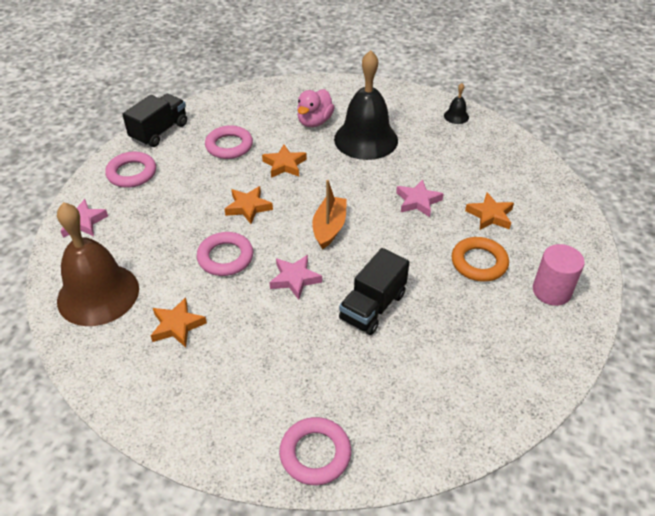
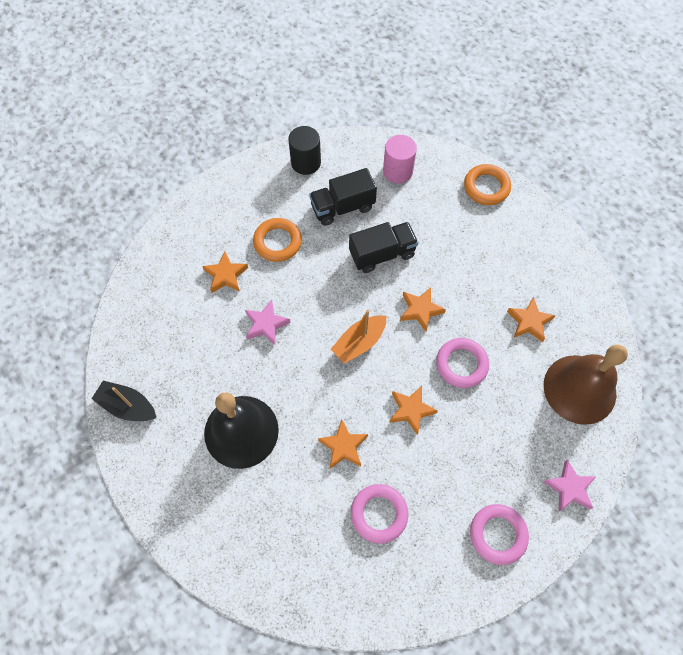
camera: 145 degrees left, 20 degrees up
(159, 132) = (439, 593): black truck -> black truck (342, 207)
(295, 279) = (420, 310): pink star -> orange star
(314, 122) = (268, 495): pink duck -> none
(315, 454) = (486, 187): pink ring -> orange ring
(456, 116) = (128, 406): black bell -> black boat
(542, 353) = (306, 162): none -> black cylinder
(551, 291) = (254, 193): pink cylinder -> pink cylinder (397, 171)

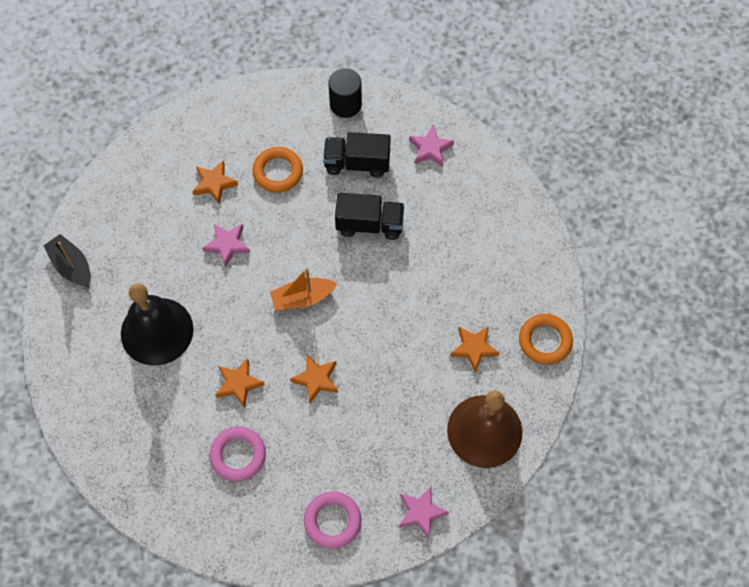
camera: 25 degrees right, 0 degrees up
(397, 171) = (430, 149): pink cylinder -> pink star
(420, 310) = (376, 293): orange star -> none
(461, 364) = (386, 359): pink ring -> none
(486, 187) = (509, 201): orange ring -> orange ring (545, 341)

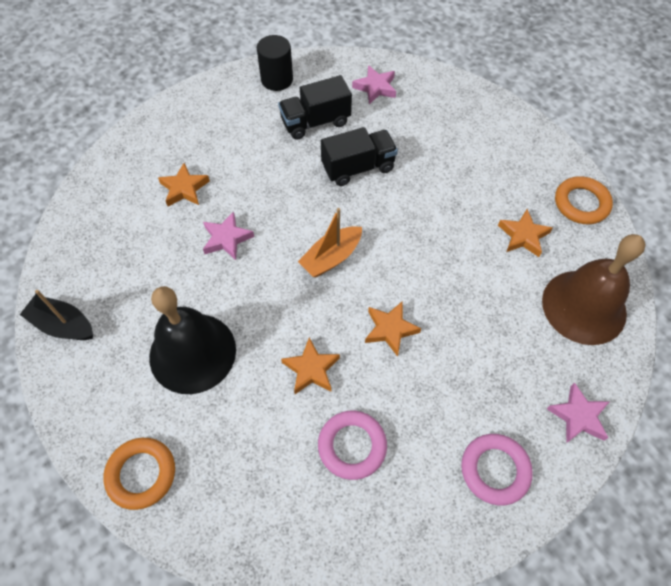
camera: 25 degrees left, 5 degrees down
(278, 172) = (243, 156): orange ring -> orange ring (141, 474)

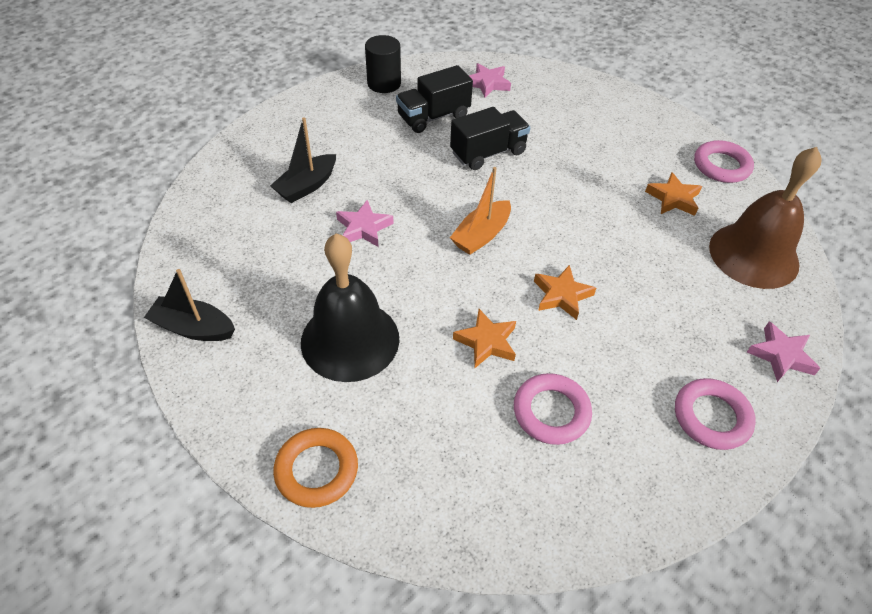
camera: 10 degrees left, 10 degrees down
(184, 188) = (307, 186): orange star -> black boat
(581, 203) = (721, 166): orange ring -> pink ring

